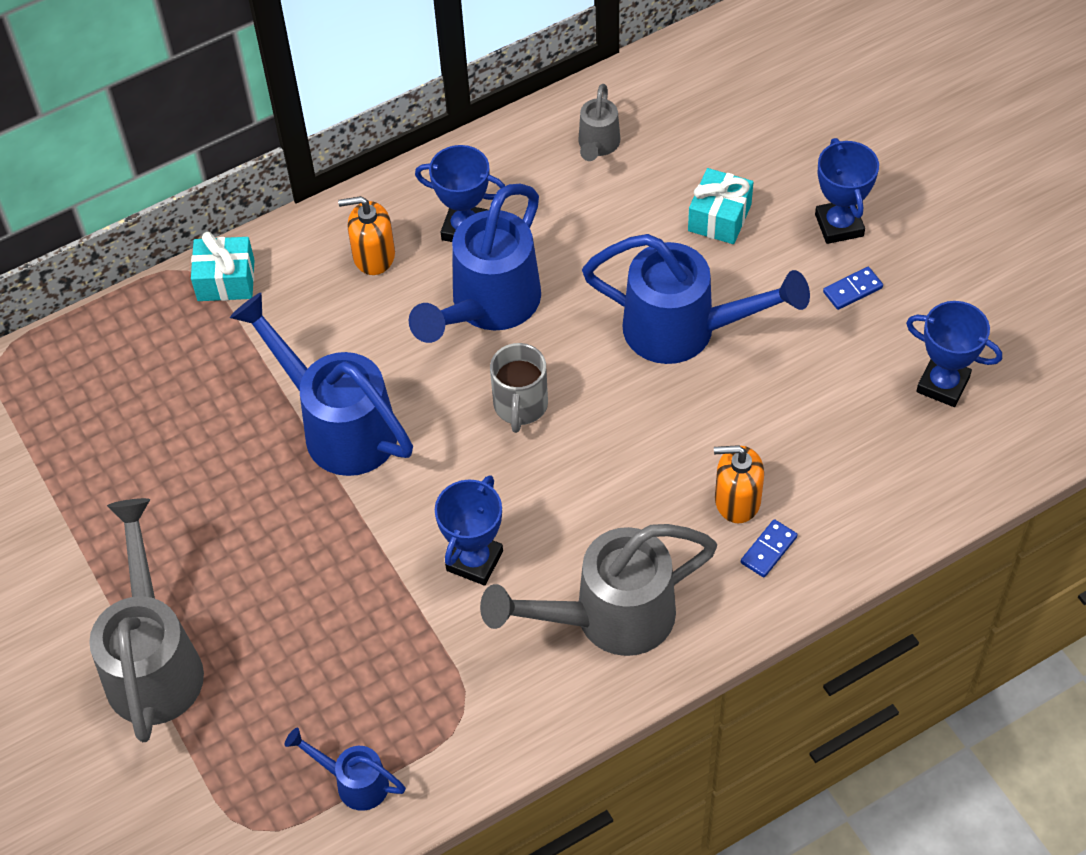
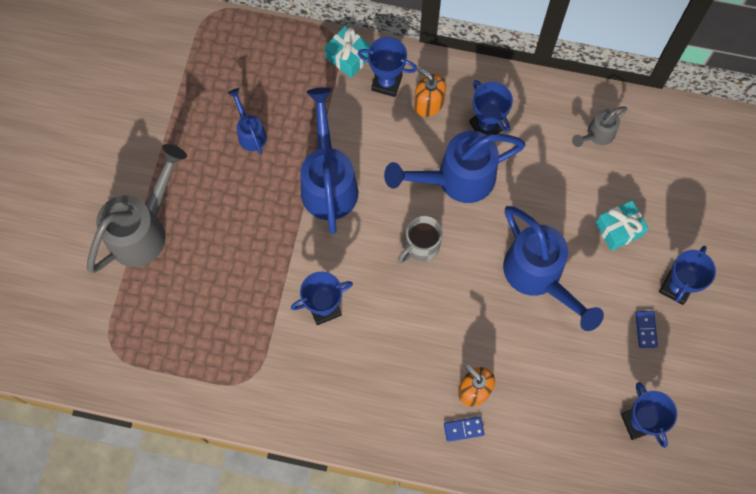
camera: 40 degrees right, 15 degrees up
(301, 272) = (386, 83): none -> blue trophy
(353, 782) = (172, 368): blue watering can -> blue watering can (250, 132)
(607, 618) = (355, 393): grey watering can -> none
(852, 290) = (646, 329): blue domino -> blue domino turned 75 degrees clockwise

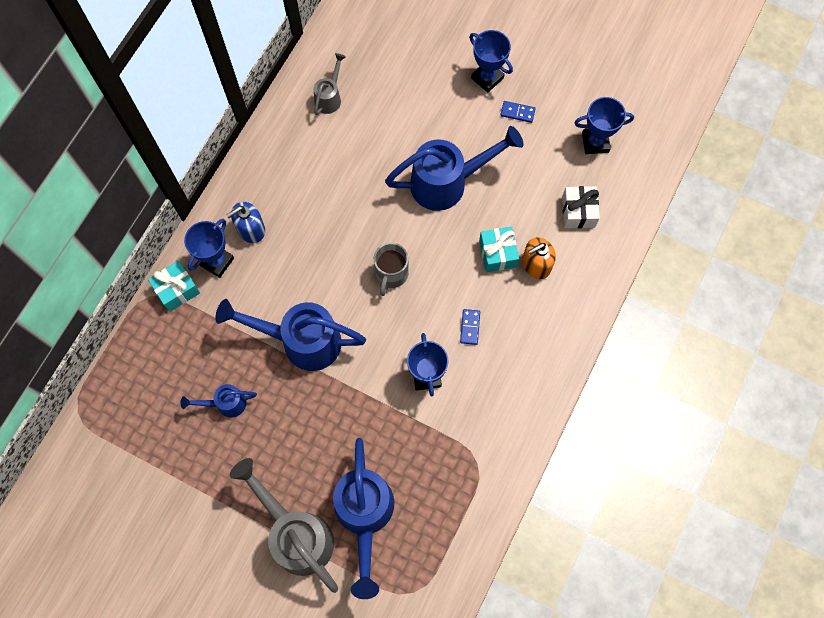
camera: 75 degrees left, 0 degrees up
(421, 247) = (391, 274): grey mug -> grey mug turned 45 degrees clockwise
(429, 103) = (251, 229): orange soap dispenser -> blue soap dispenser
(456, 179) = (335, 226): blue watering can -> blue watering can (364, 516)
(463, 429) = (569, 283): blue domino -> blue domino (470, 327)
(486, 126) = (290, 186): blue trophy -> none
(549, 421) = (578, 212): none -> white gift
(597, 135) = (330, 97): grey watering can -> grey watering can turned 135 degrees counterclockwise
(618, 229) = (423, 106): turquoise gift -> turquoise gift (497, 253)

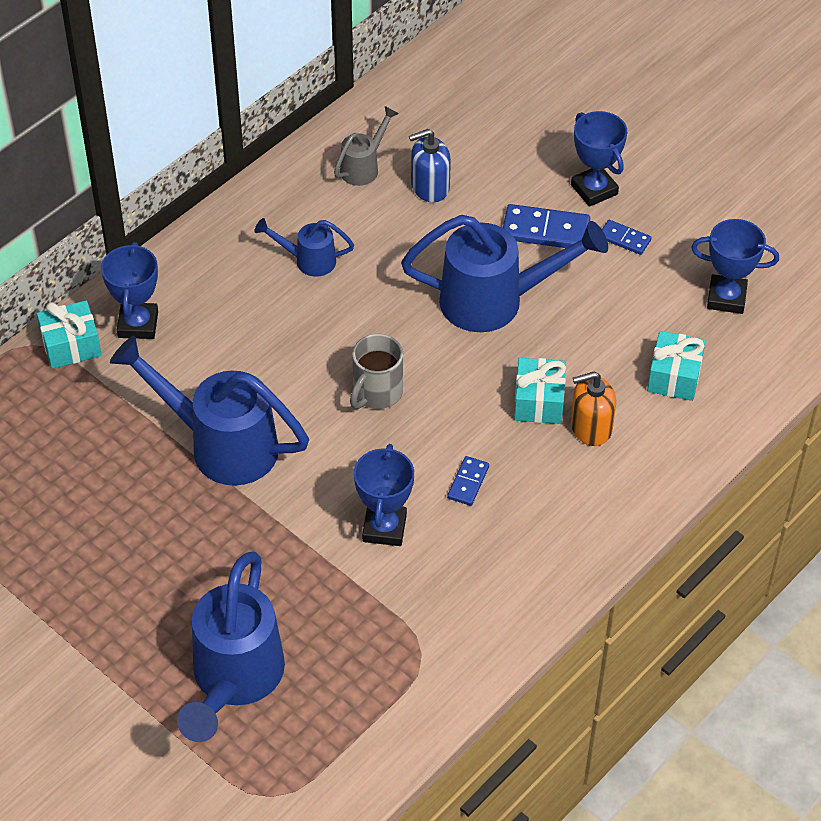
camera: 15 degrees right, 20 degrees down
(217, 262) = (138, 324): blue trophy -> blue trophy turned 45 degrees counterclockwise
(225, 404) = (87, 496): blue watering can -> blue watering can (308, 260)
(251, 229) = (199, 297): blue soap dispenser -> blue soap dispenser (430, 187)
(295, 533) = (127, 678): grey watering can -> none
(464, 119) = (545, 231): none -> blue domino
(578, 212) = (674, 376): white gift -> turquoise gift

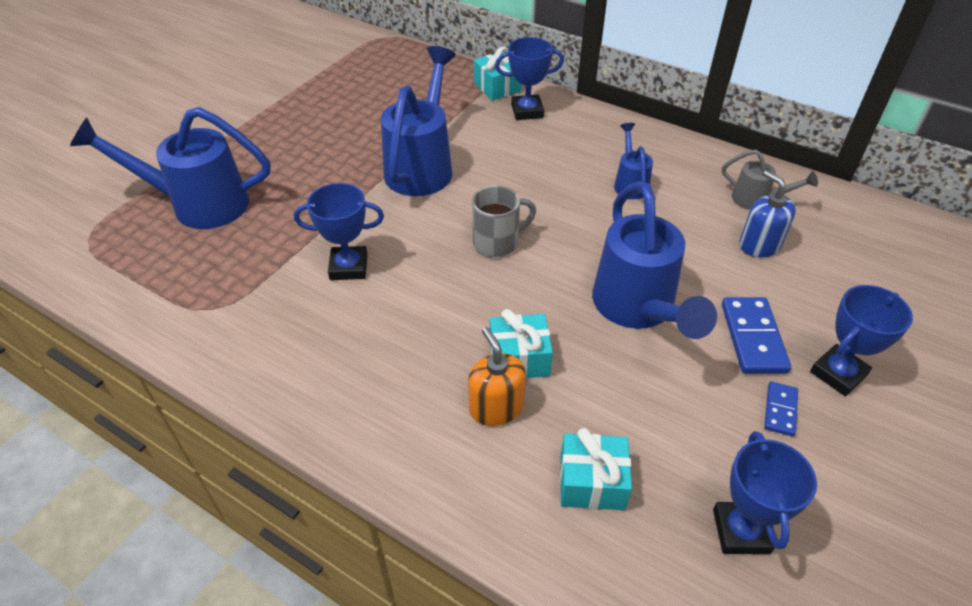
camera: 80 degrees right, 5 degrees down
(376, 393) = (497, 242): grey mug -> grey mug turned 135 degrees clockwise
(468, 482) = (407, 316): blue domino -> none

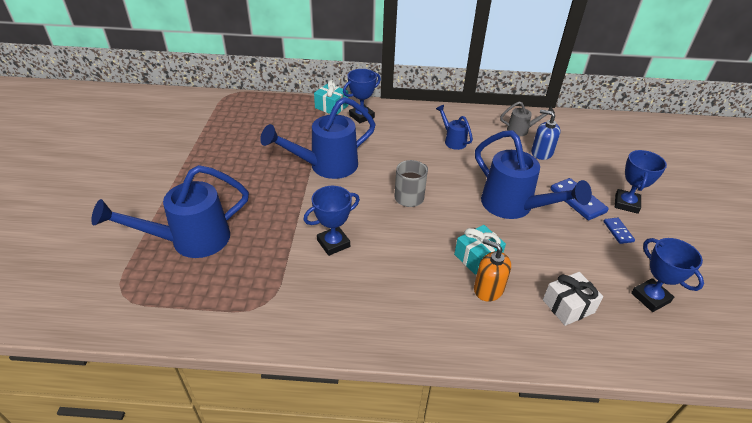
camera: 30 degrees left, 5 degrees down
(422, 165) = (326, 166): blue watering can -> blue watering can turned 105 degrees counterclockwise
(592, 482) = (568, 306): turquoise gift -> white gift

